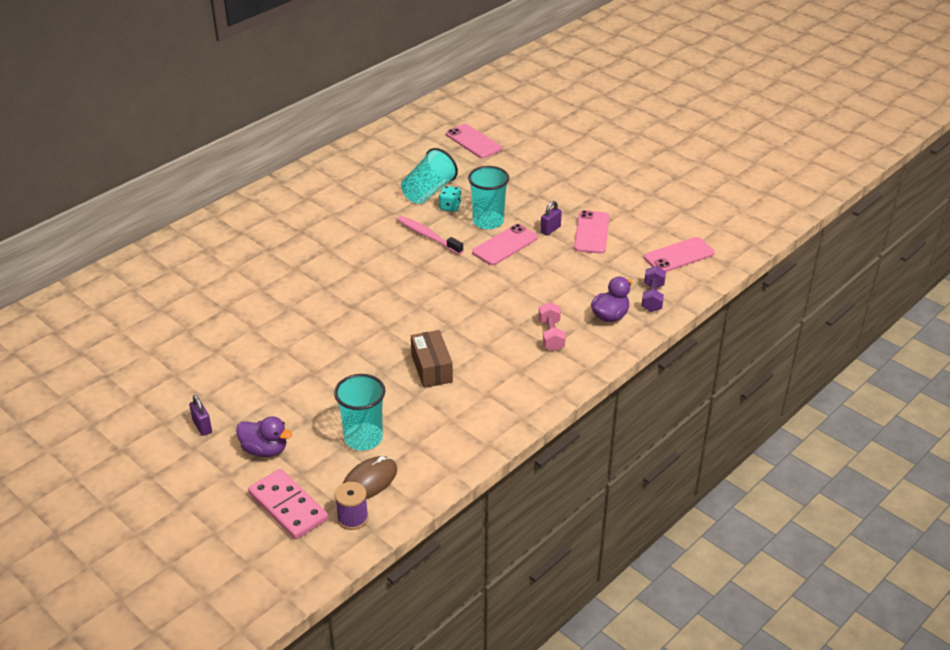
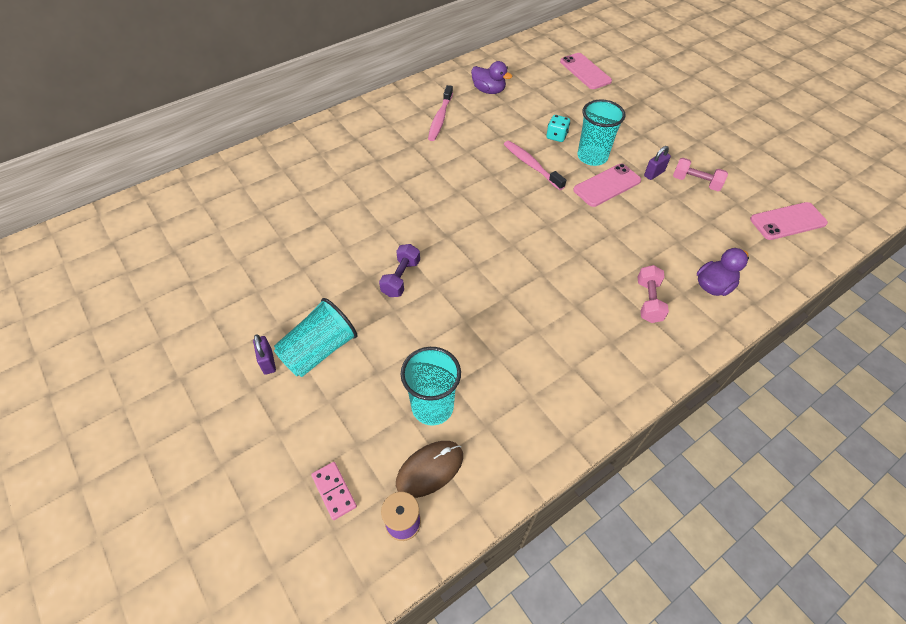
camera: 10 degrees right, 15 degrees up
(265, 450) = (325, 404): purple duck -> purple duck (489, 90)
(288, 507) = (334, 491): pink domino -> pink domino, size x0.56
(326, 203) = (440, 118): none -> pink toothbrush
(428, 191) = (537, 117): turquoise cup -> turquoise cup (319, 350)
(432, 368) = (517, 324): brown box -> none
(591, 232) = (696, 182): pink phone -> pink dumbbell
(652, 297) = (760, 269): purple dumbbell -> purple dumbbell (401, 278)

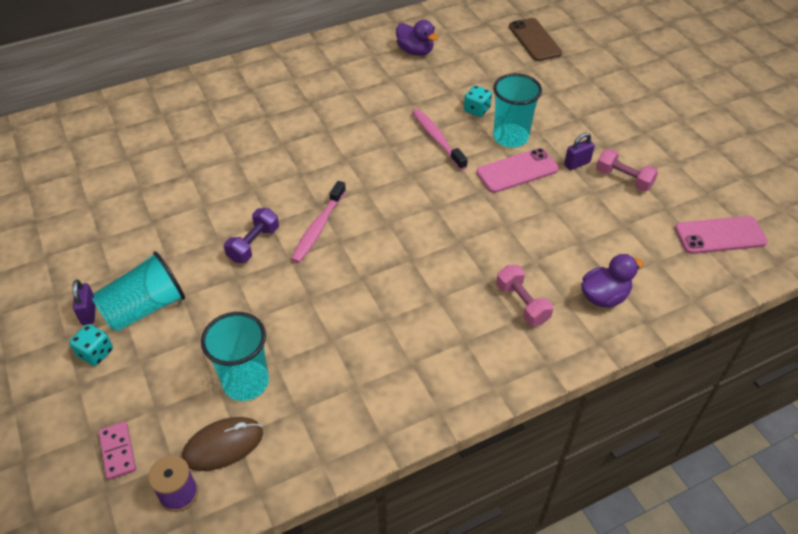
camera: 10 degrees right, 5 degrees down
(285, 400) = (95, 353): none -> turquoise dice
(440, 118) = (350, 77): pink toothbrush -> pink toothbrush (318, 228)
(585, 71) = (534, 40): pink phone -> brown phone
(648, 301) = (522, 303): pink dumbbell -> pink dumbbell turned 45 degrees counterclockwise

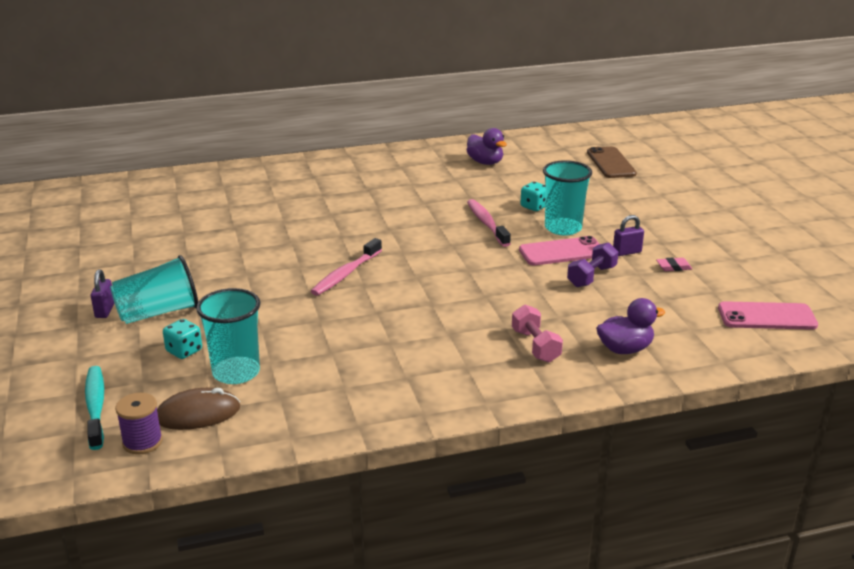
camera: 10 degrees right, 20 degrees down
(95, 353) = (101, 338): turquoise dice -> turquoise dice (184, 351)
(117, 451) = (96, 406): pink domino -> turquoise toothbrush
(253, 244) = (278, 279): purple dumbbell -> purple dumbbell (591, 276)
(623, 179) = (673, 267): pink dumbbell -> pink eraser

